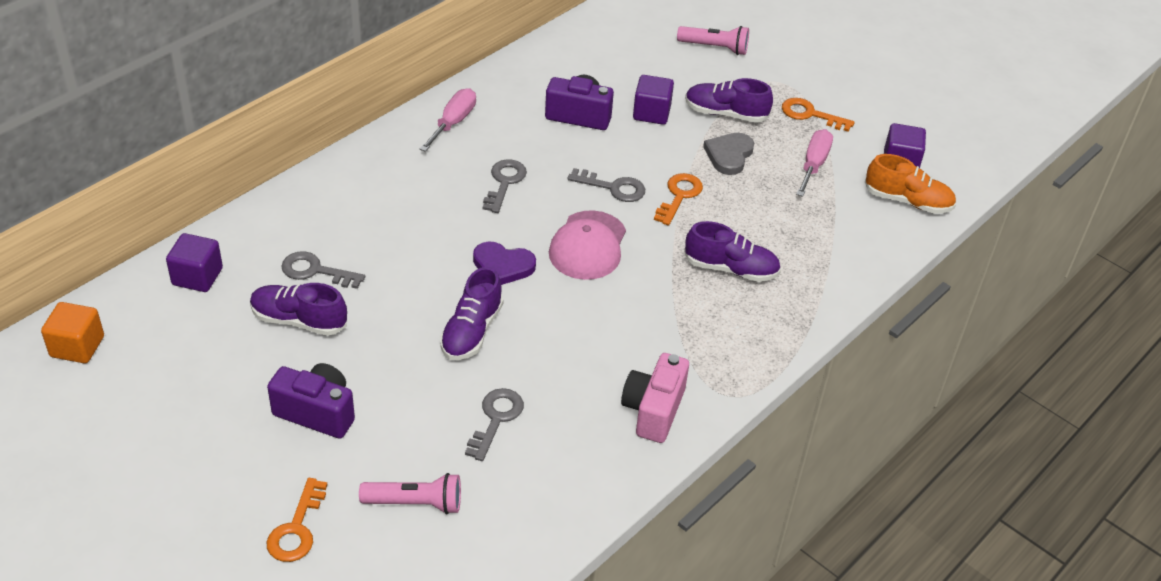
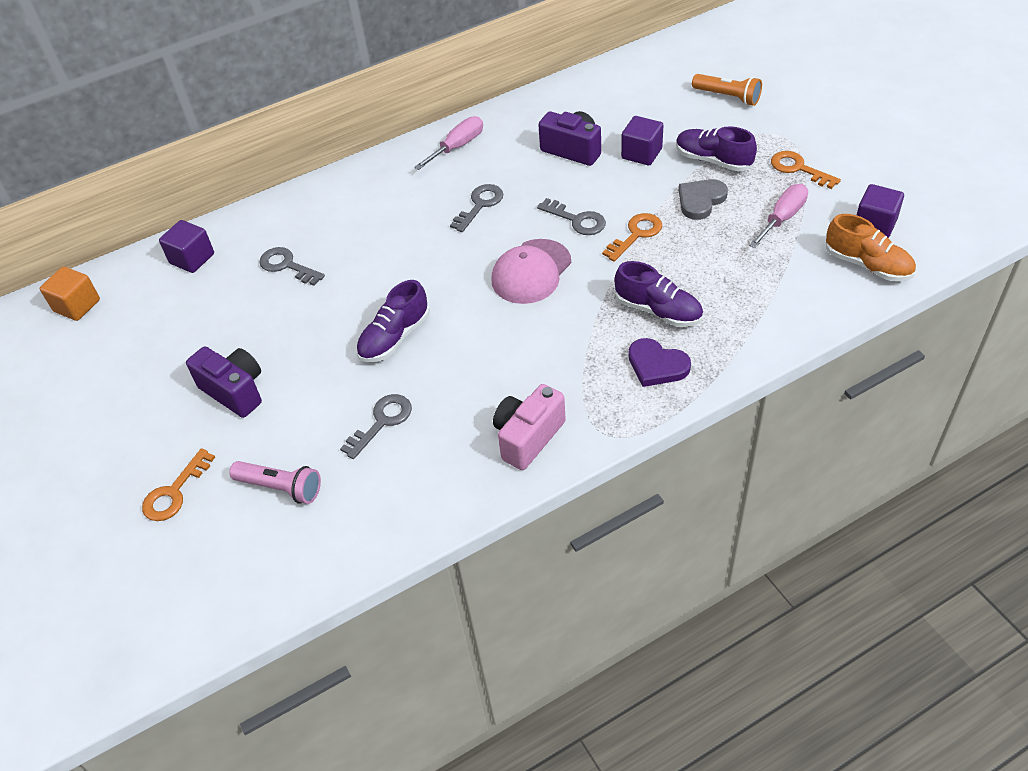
camera: 25 degrees right, 5 degrees up
(299, 320) = (255, 307): purple shoe -> none
(503, 266) = (447, 281): purple heart -> purple heart (657, 365)
(714, 47) = (727, 97): pink flashlight -> orange flashlight

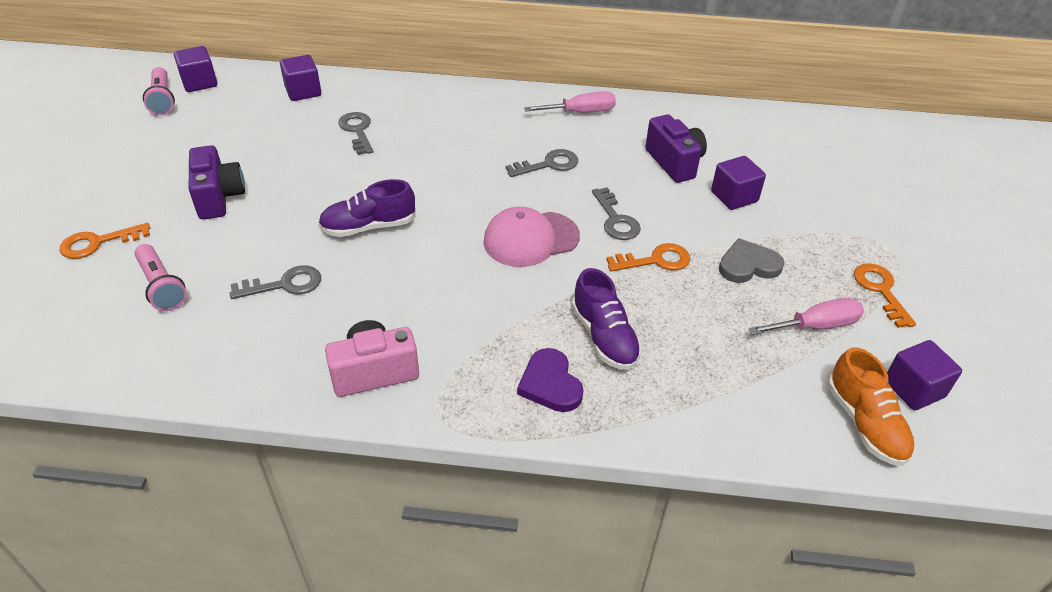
camera: 30 degrees right, 5 degrees down
(60, 341) = (162, 99): none -> pink flashlight
(77, 306) = (199, 83): orange cube -> purple cube
(713, 160) = (798, 237): purple shoe -> none
(727, 97) = (870, 191): orange flashlight -> none

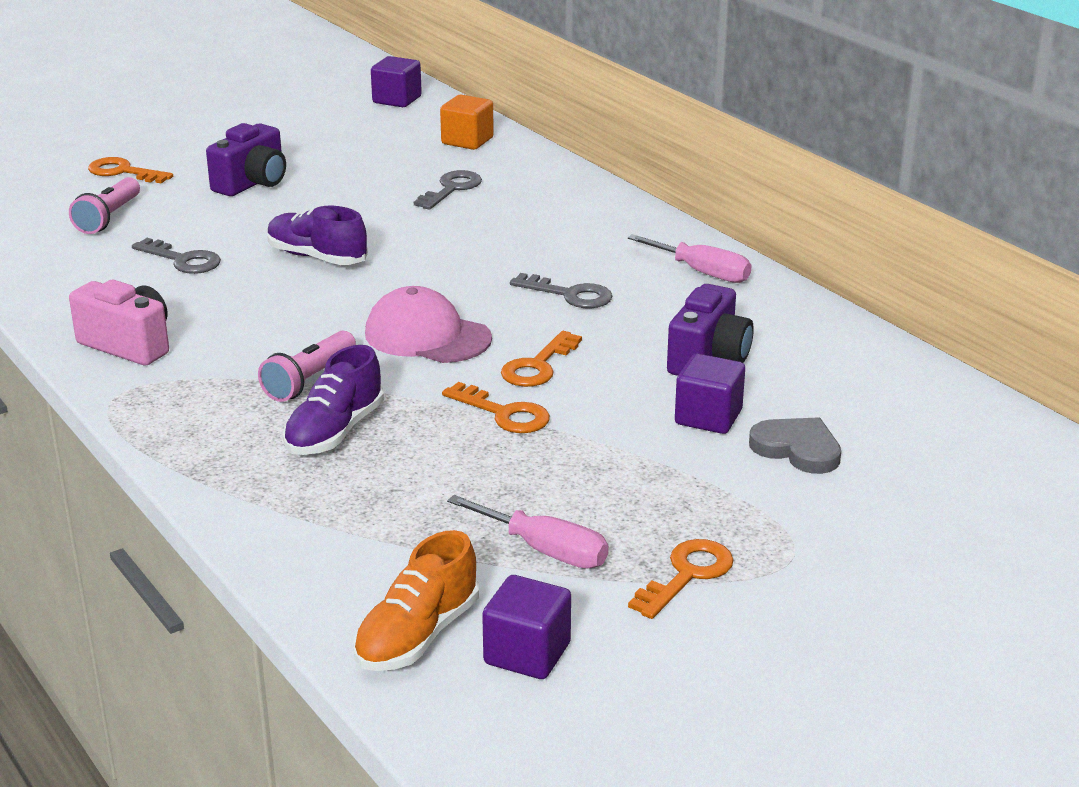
camera: 50 degrees right, 15 degrees down
(162, 99) = (345, 100): pink flashlight -> pink flashlight (309, 380)
(303, 91) = (467, 141): purple cube -> orange cube
(550, 384) = (226, 431): purple heart -> none
(615, 219) = (538, 366): grey key -> orange key
(748, 265) = (589, 471): grey heart -> grey heart (797, 449)

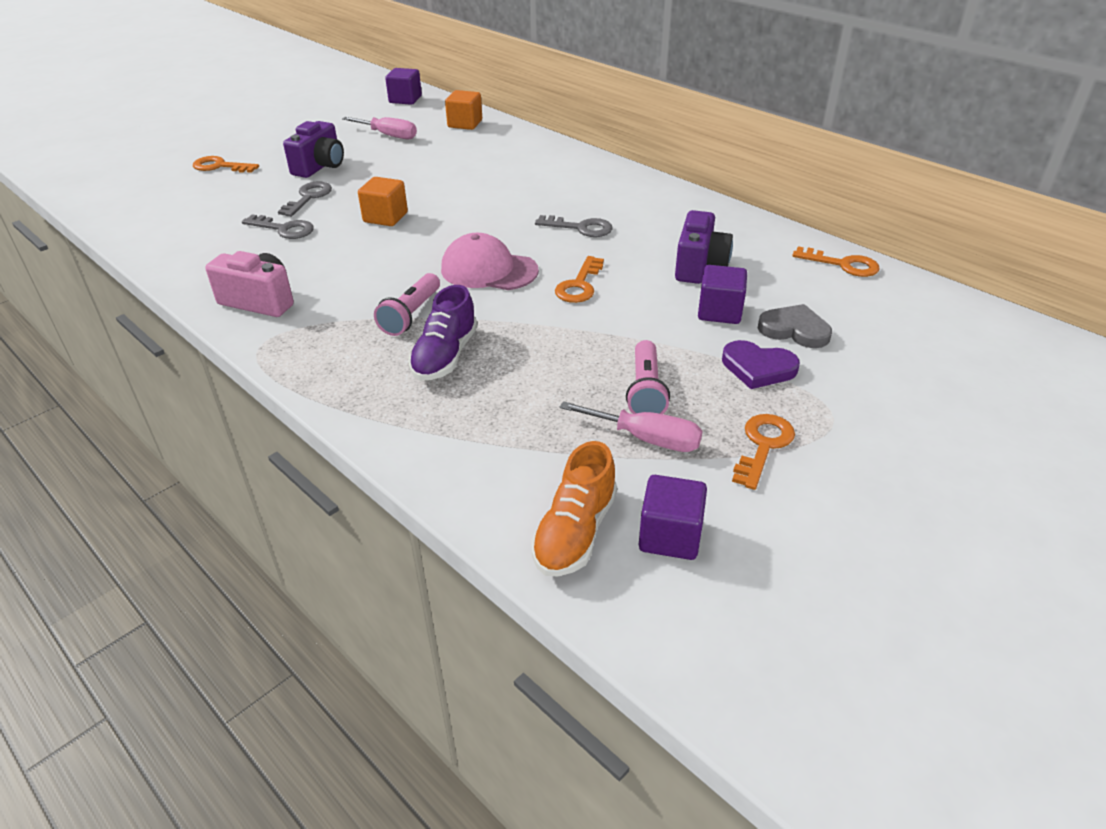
camera: 10 degrees left, 10 degrees up
(109, 218) = (218, 202): pink flashlight -> pink flashlight (645, 391)
(317, 257) = (385, 217): purple shoe -> orange cube
(451, 189) = (466, 158): grey key -> grey key (308, 197)
(504, 414) = (569, 326): orange key -> orange key (842, 264)
(702, 272) = (666, 203): pink screwdriver -> pink screwdriver (389, 135)
(725, 488) = (758, 368): none -> purple heart

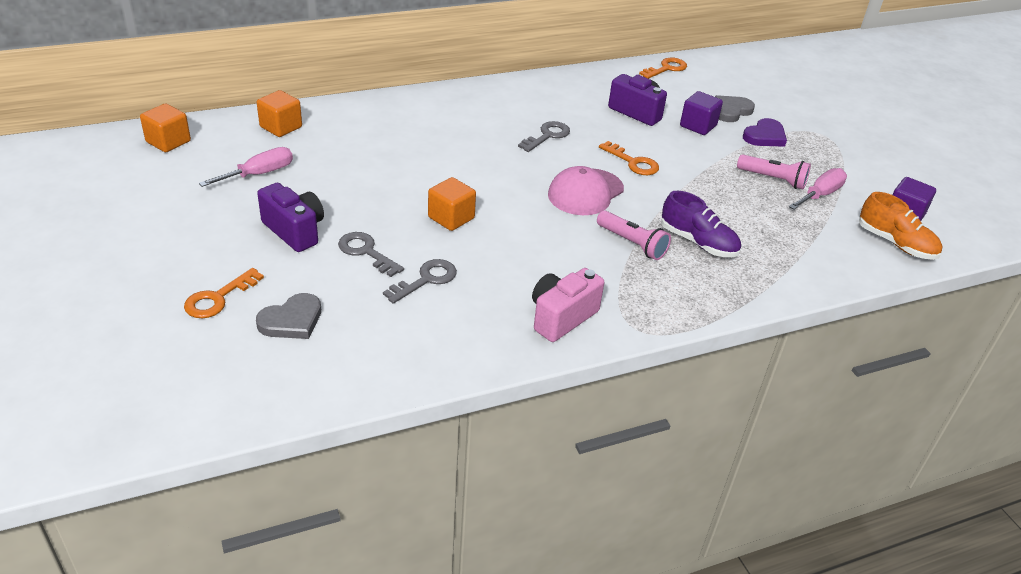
camera: 70 degrees left, 0 degrees up
(205, 195) = (292, 320): none -> grey heart
(405, 99) = (168, 142): purple cube -> orange cube
(763, 446) = (838, 162): orange key -> none

